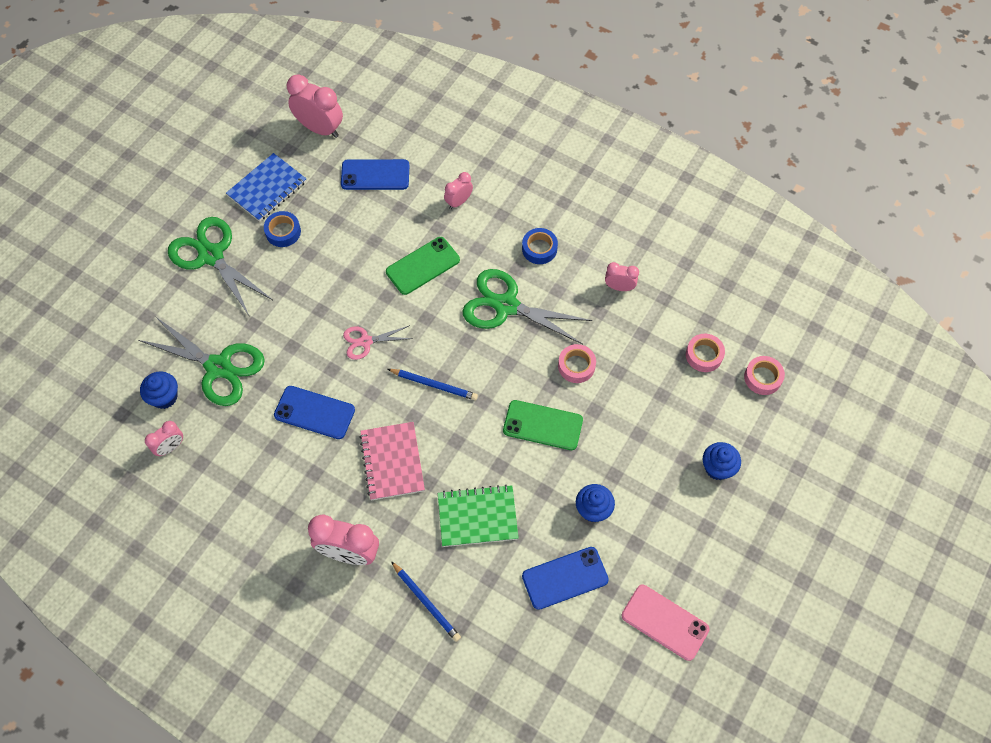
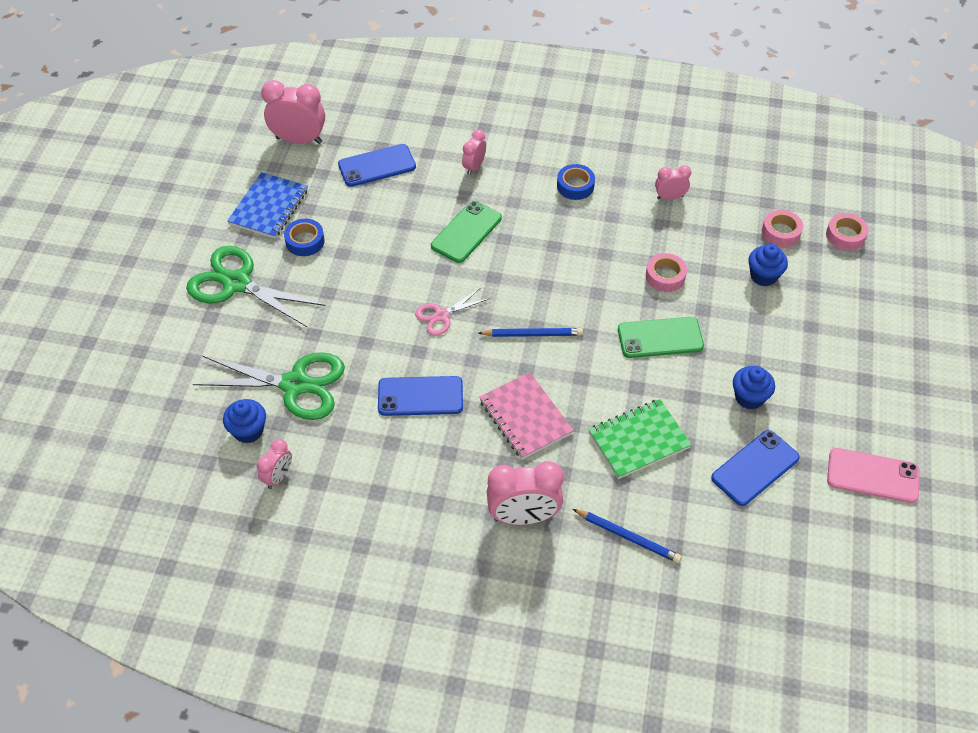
camera: 20 degrees left, 10 degrees down
(506, 306) = (569, 244): green scissors -> none
(717, 468) = (846, 324): blue cupcake -> blue cupcake (763, 276)

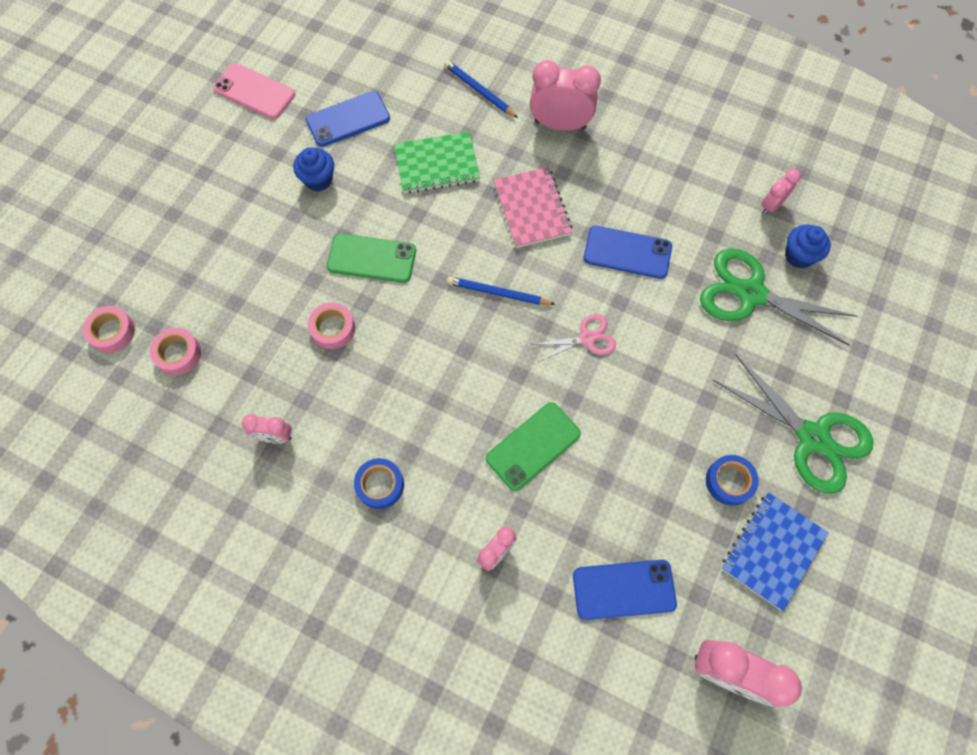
camera: 165 degrees left, 15 degrees up
(763, 276) = (230, 303): blue cupcake -> none

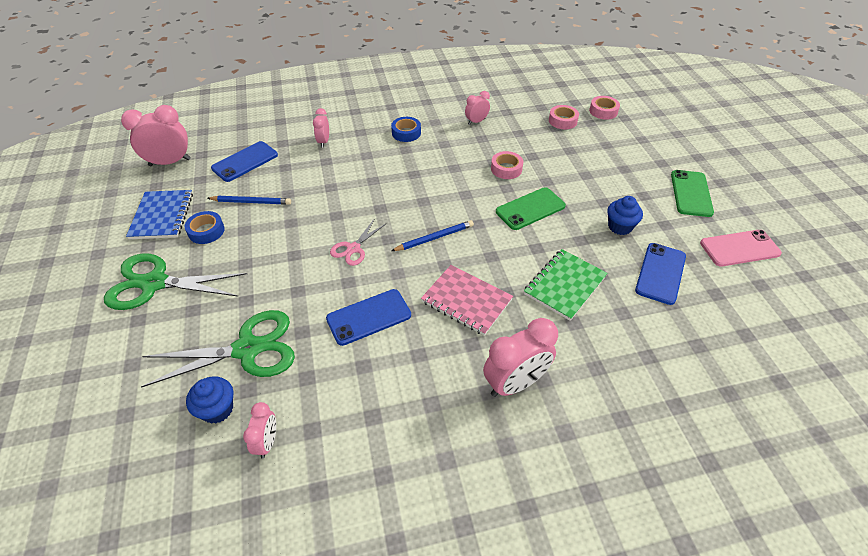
camera: 140 degrees right, 20 degrees down
(479, 91) = (608, 364): blue pencil -> blue pencil (251, 202)
(533, 446) = (341, 184): green phone -> green phone (691, 193)

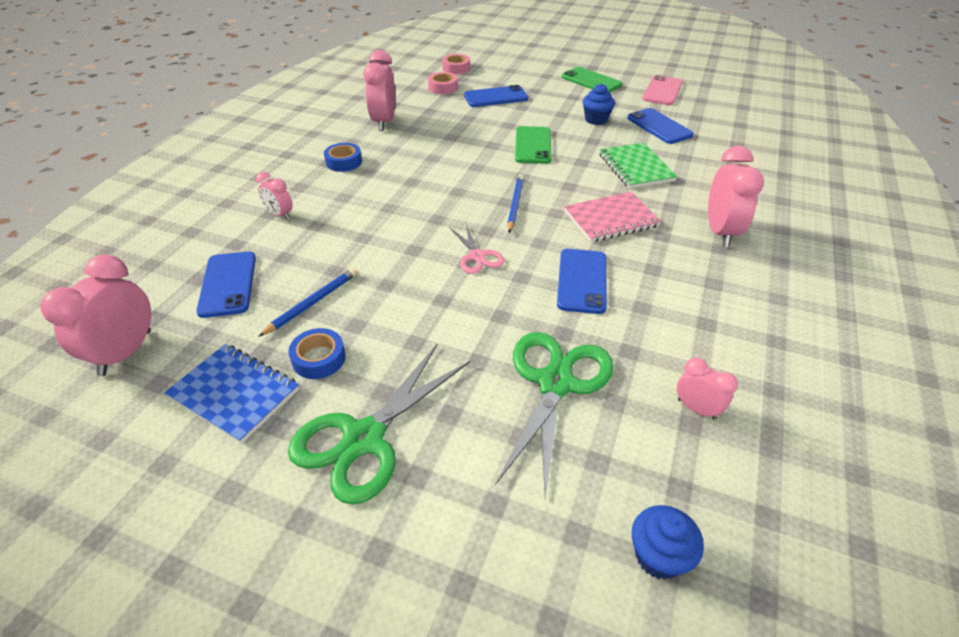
camera: 55 degrees left, 5 degrees down
(217, 409) = (626, 437): blue cupcake -> blue cupcake (658, 556)
(476, 121) = (384, 122): pink clock -> pink clock, size x1.81
(506, 169) = (469, 135): pink tape -> none
(583, 154) = (496, 97): none -> blue phone

